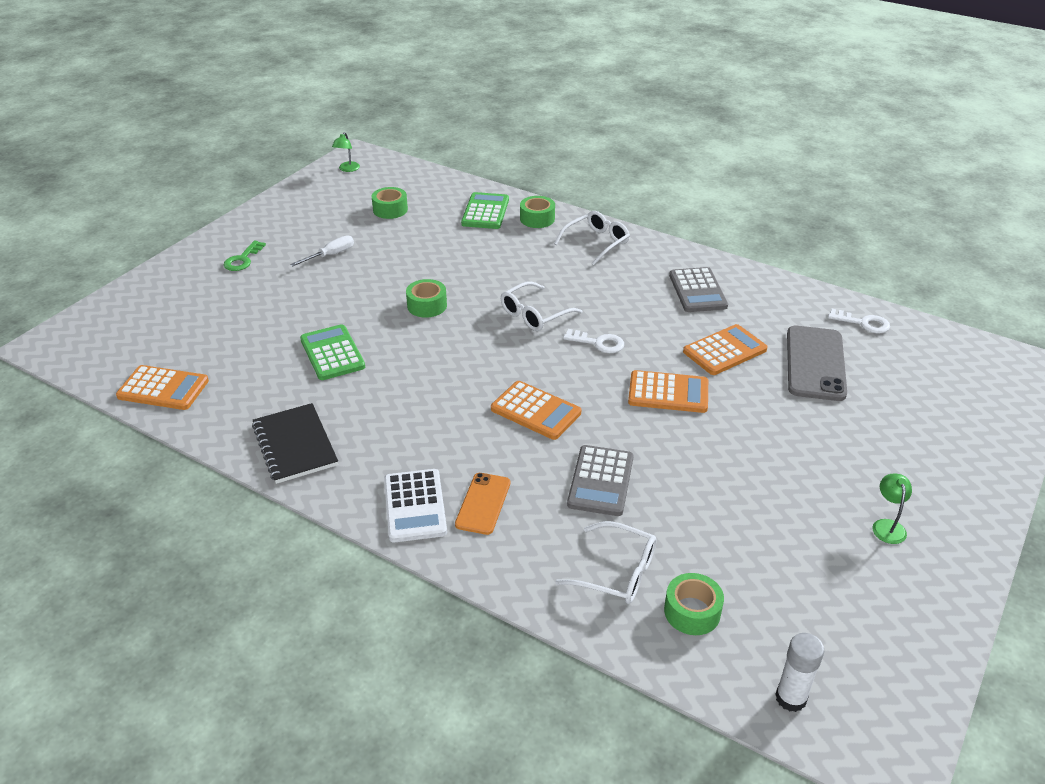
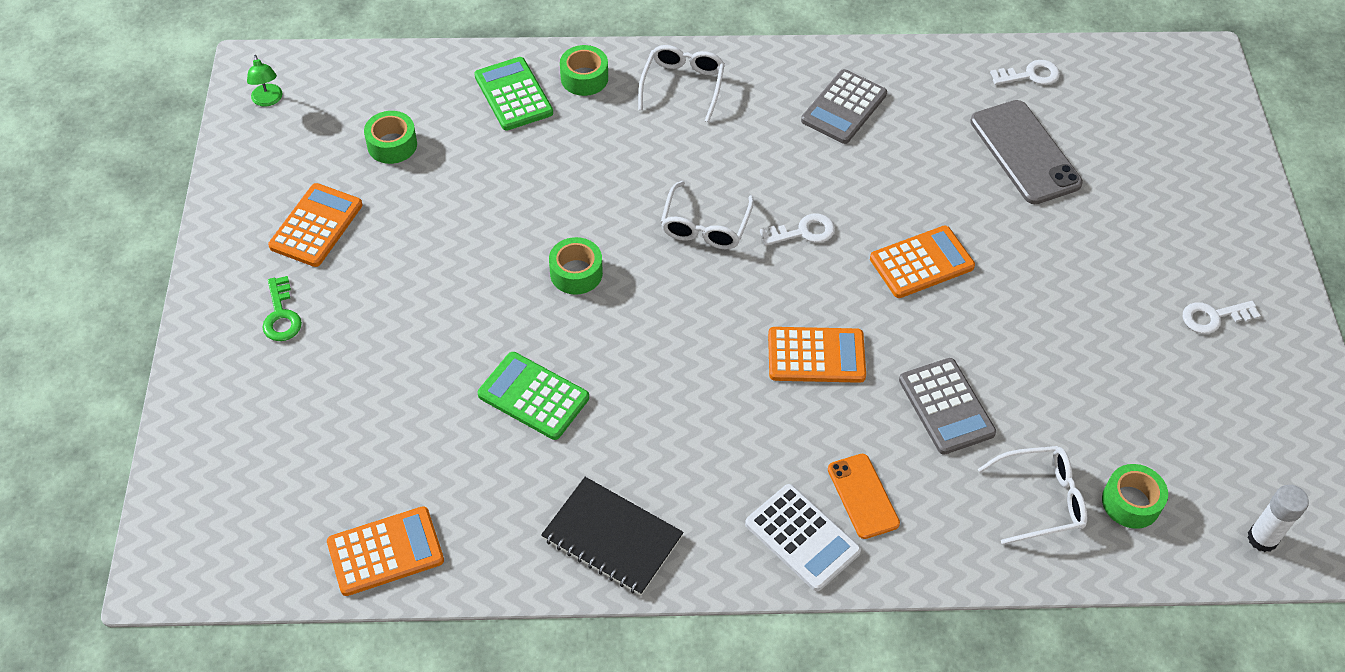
camera: 35 degrees left, 15 degrees up
(330, 255) = (388, 254): white screwdriver -> none
(697, 291) = (843, 107): grey calculator -> grey calculator turned 75 degrees clockwise
(725, 351) = (932, 179): orange calculator -> orange calculator (316, 226)
(887, 526) = (1213, 317): green lamp -> white key

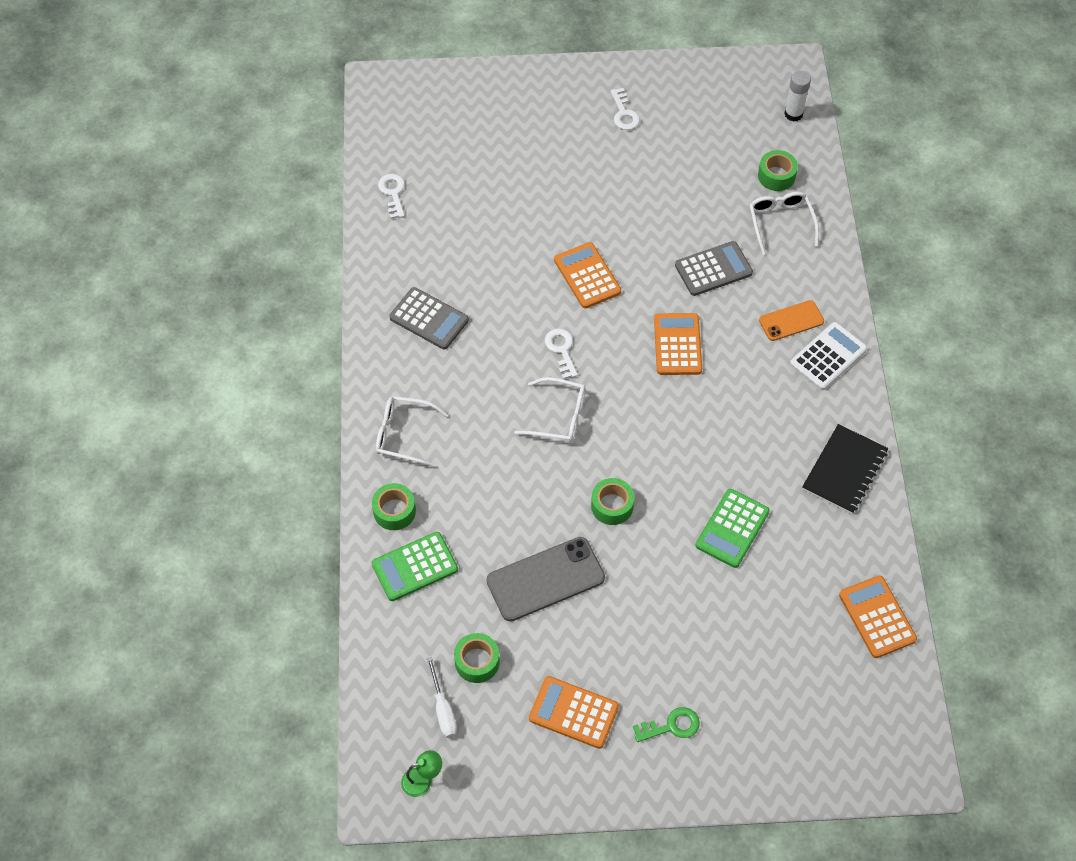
camera: 90 degrees left, 5 degrees up
(342, 116) = (443, 709): none -> white screwdriver
(1025, 152) = (475, 204): grey phone -> grey phone (545, 579)

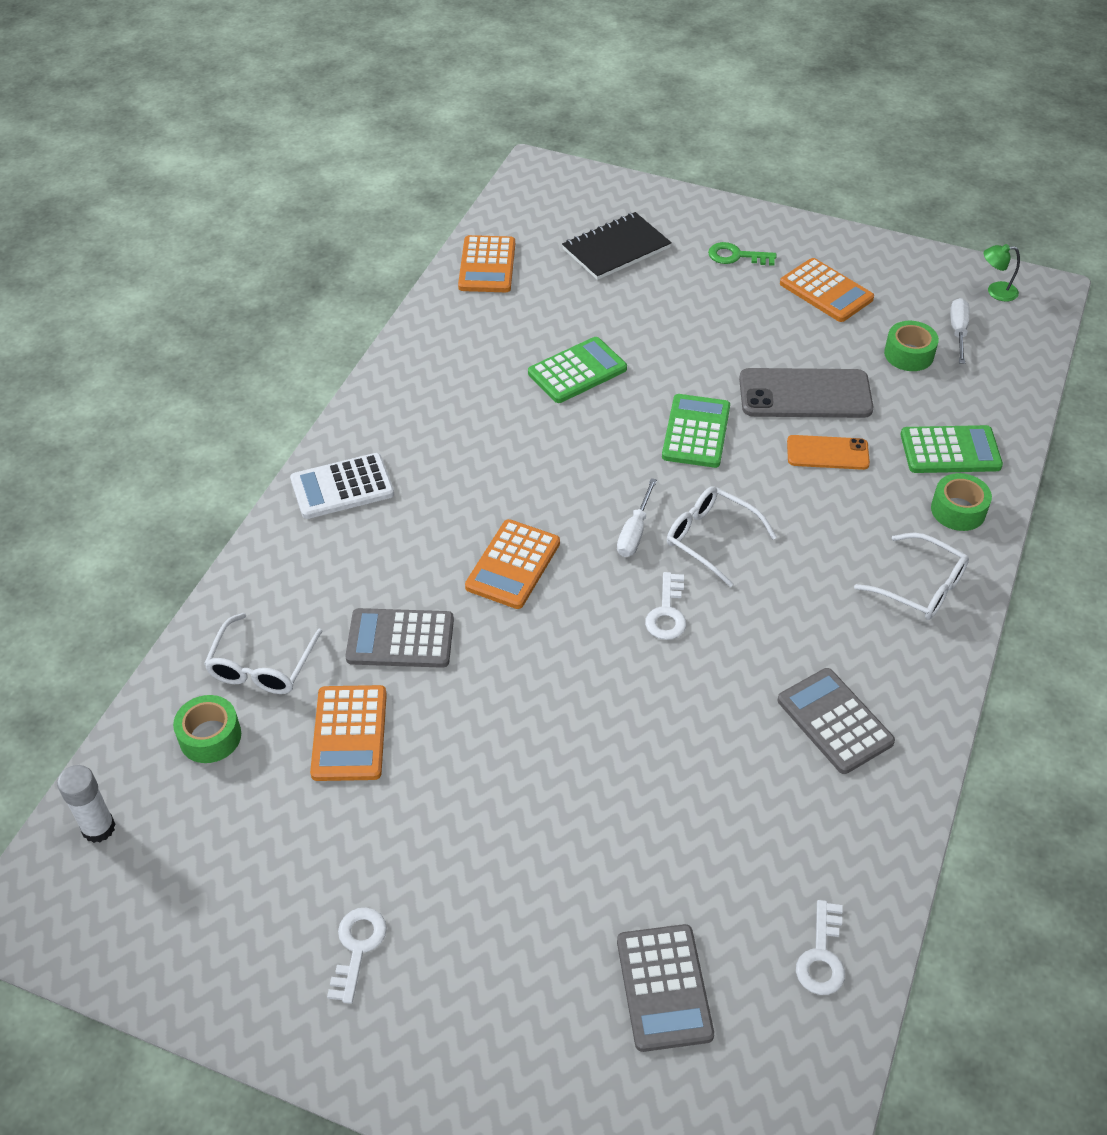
camera: 155 degrees left, 10 degrees down
(466, 151) = (664, 988): none -> grey calculator
(587, 276) = (578, 696): orange calculator -> orange calculator (349, 734)
(612, 401) = (635, 532): none -> white screwdriver
(612, 506) = (696, 432): green tape -> green calculator
(791, 321) = (352, 540): orange phone -> orange phone (827, 453)
(844, 470) = (419, 379): black notebook -> black notebook (616, 249)

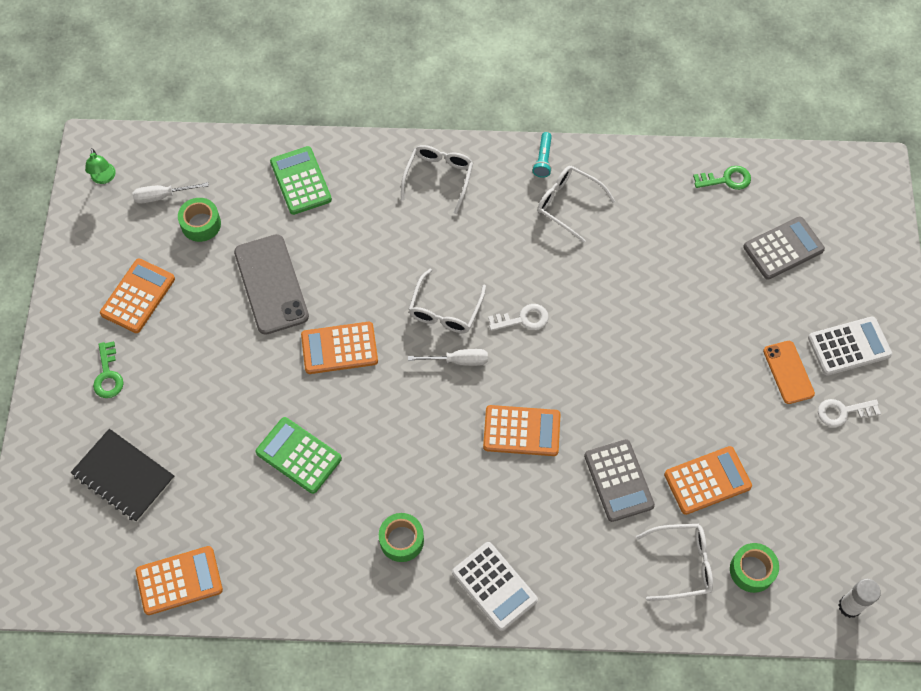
camera: 110 degrees left, 15 degrees up
(455, 1008) = (849, 346): none -> white calculator
(696, 432) = (339, 348): green calculator -> orange calculator
(821, 956) = (726, 179): white key -> green key
(827, 453) = (331, 256): orange phone -> orange phone (788, 372)
(835, 721) = (568, 204): grey calculator -> white glasses
(923, 715) = (543, 159): none -> turquoise flashlight
(958, 510) = (359, 167): green tape -> green tape (401, 540)

